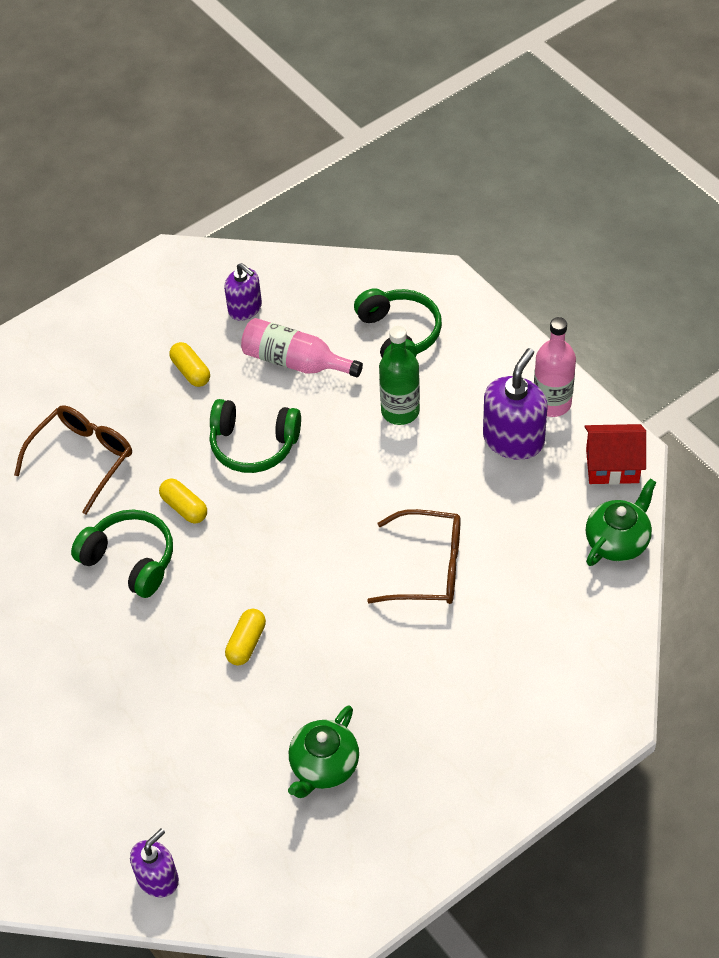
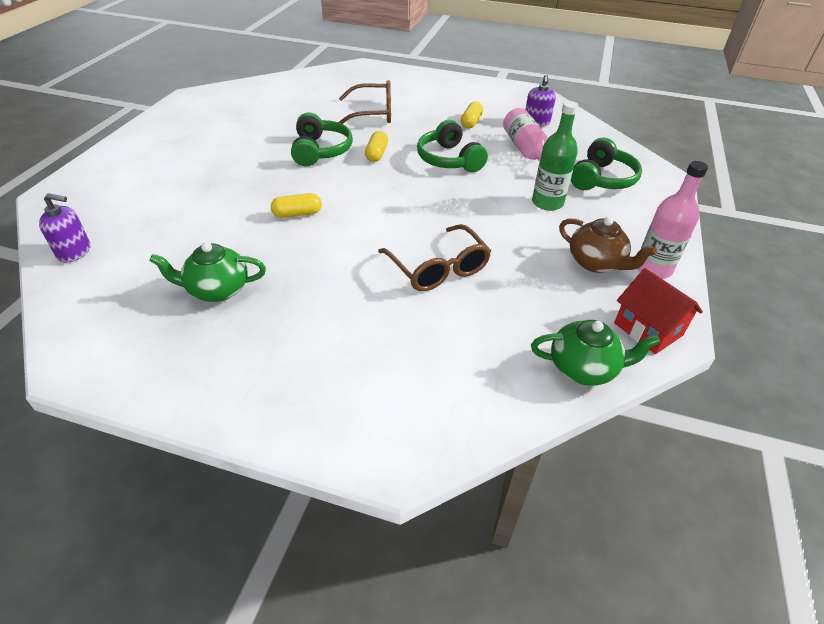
camera: 50 degrees right, 10 degrees down
(513, 439) = (596, 263): purple soap dispenser -> brown teapot

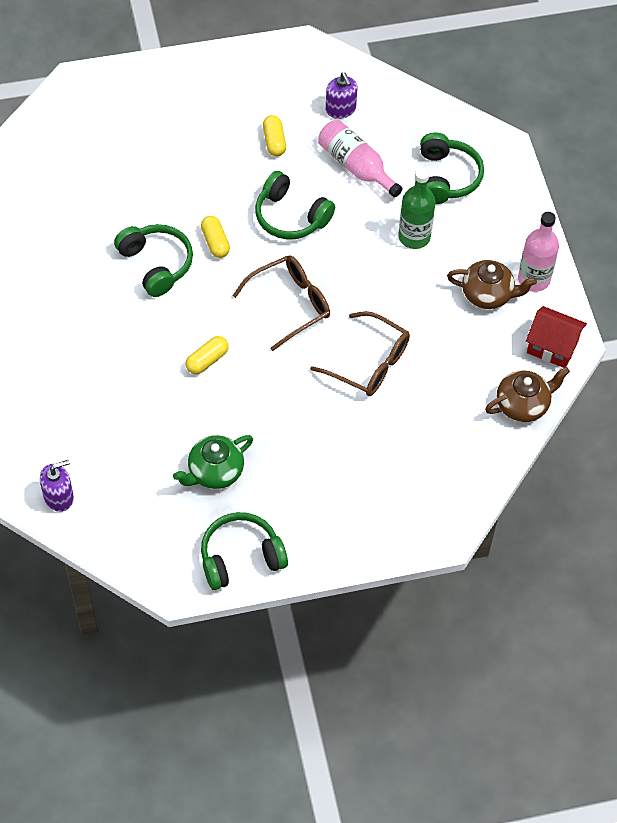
camera: 30 degrees left, 15 degrees up
(158, 372) = (240, 557): none -> green headphones
(373, 113) = (161, 175): brown glasses -> brown glasses (290, 304)
(584, 368) = (523, 405): green teapot -> brown teapot

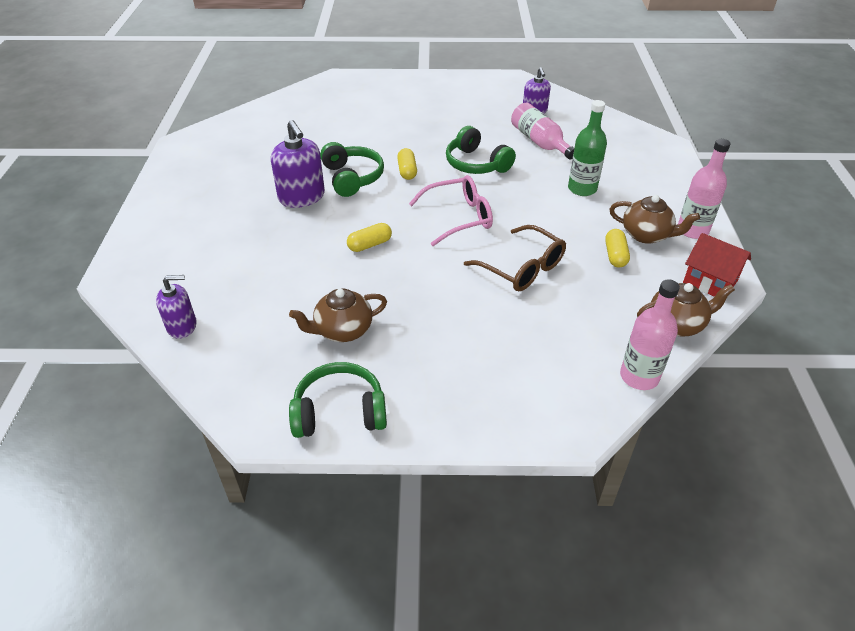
camera: 15 degrees right, 15 degrees down
(110, 304) = (302, 197): none -> purple soap dispenser
(214, 472) = (342, 330): green teapot -> brown teapot
(274, 141) = (476, 121): yellow capsule -> yellow capsule (615, 255)
(290, 304) = (459, 217): brown glasses -> pink glasses
(446, 177) = (617, 157): green headphones -> none
(493, 470) = (639, 376): none -> pink bottle

